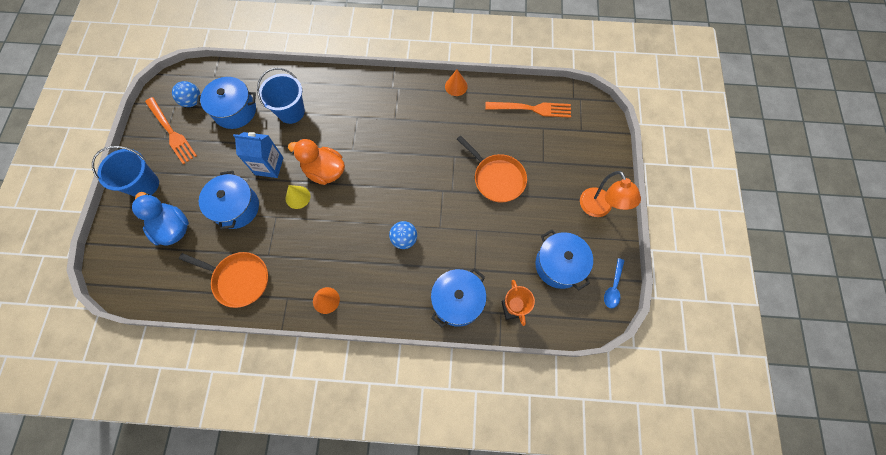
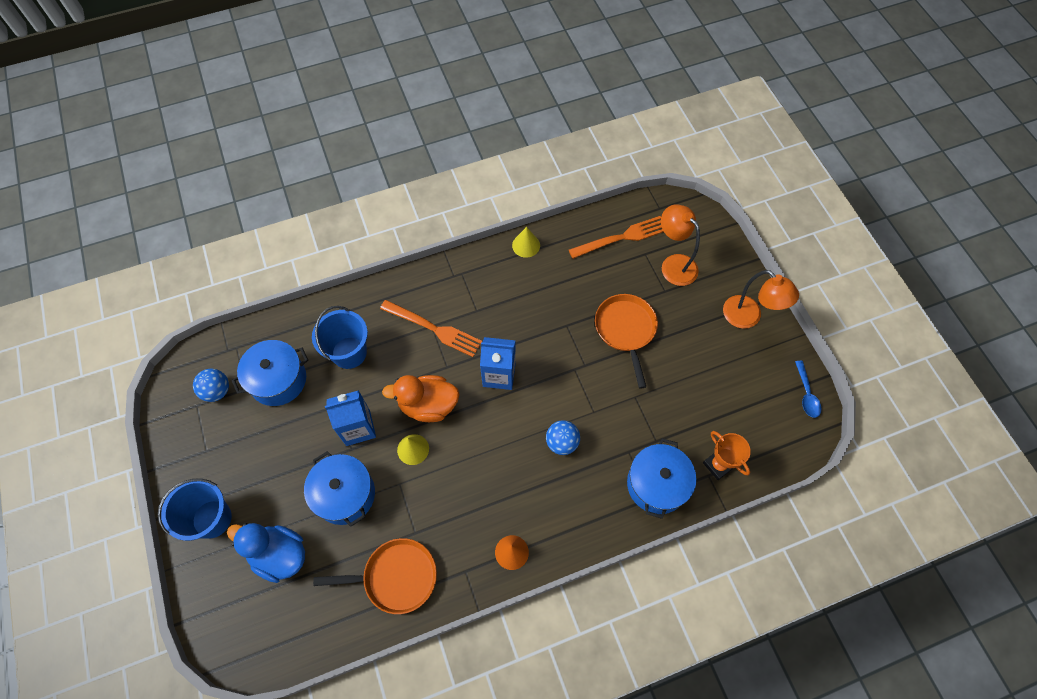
camera: 25 degrees left, 5 degrees down
(171, 132) = (211, 440): orange fork -> orange fork (434, 329)
(385, 171) = (499, 375): none -> blue carton
(456, 86) = (526, 245): orange cone -> yellow cone
(496, 178) = (625, 330): orange pan -> orange pan turned 120 degrees counterclockwise
(559, 265) = (740, 395): blue pot -> none
(561, 144) = (673, 264): none -> orange lamp

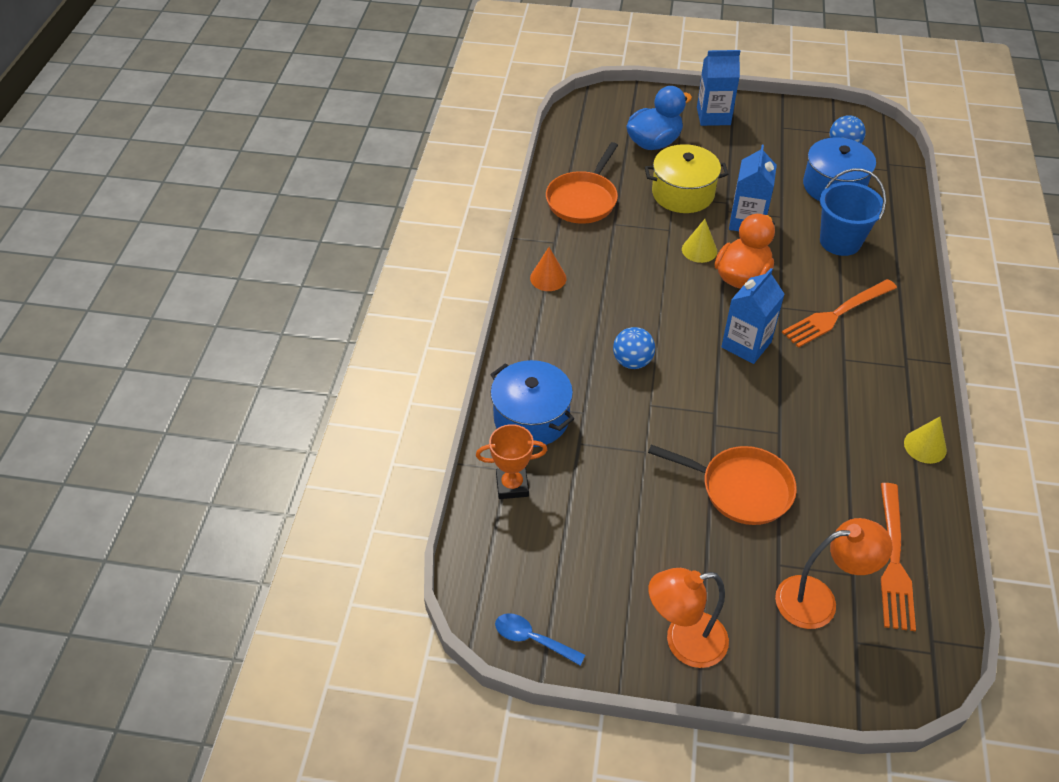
camera: 120 degrees right, 15 degrees down
(212, 519) = (713, 116): blue bucket -> blue carton
(345, 494) = (683, 193): blue pot -> yellow pot

